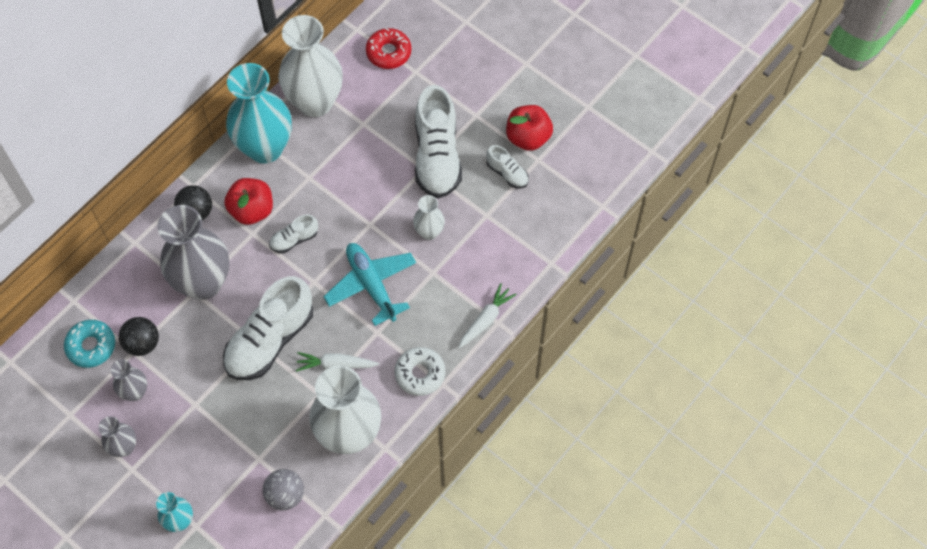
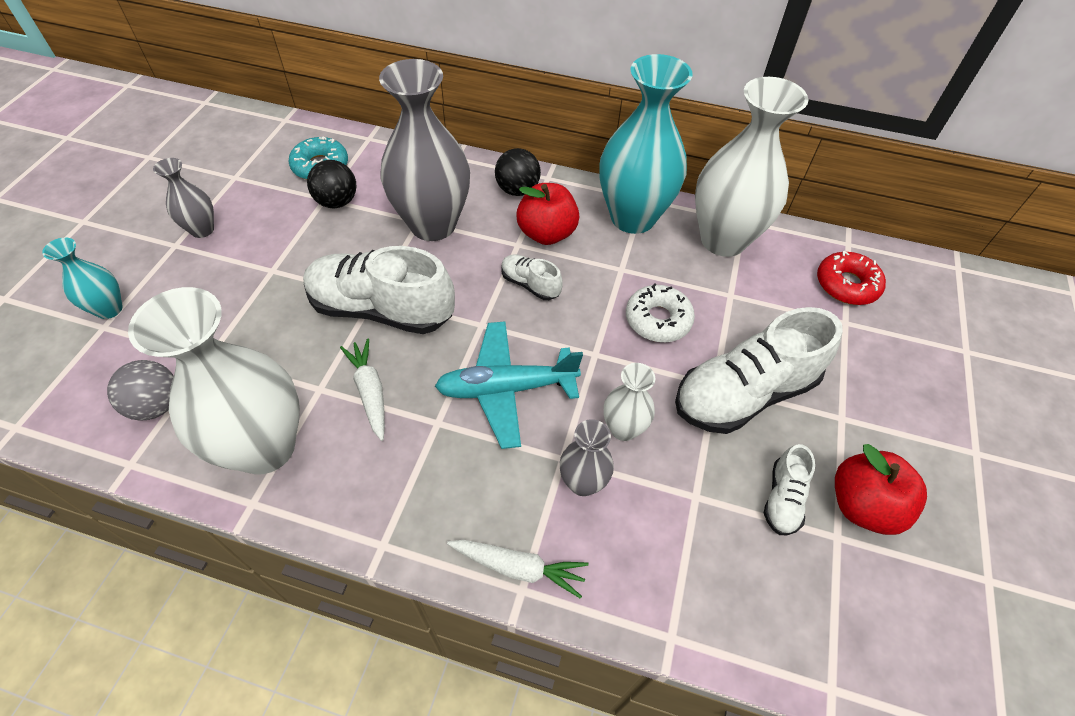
camera: 65 degrees right, 10 degrees down
(135, 392) = (274, 216): grey vase -> grey vase (583, 483)
(371, 285) = (506, 389): turquoise plane -> turquoise plane turned 135 degrees counterclockwise
(420, 374) = (389, 505): white donut -> white donut (658, 320)

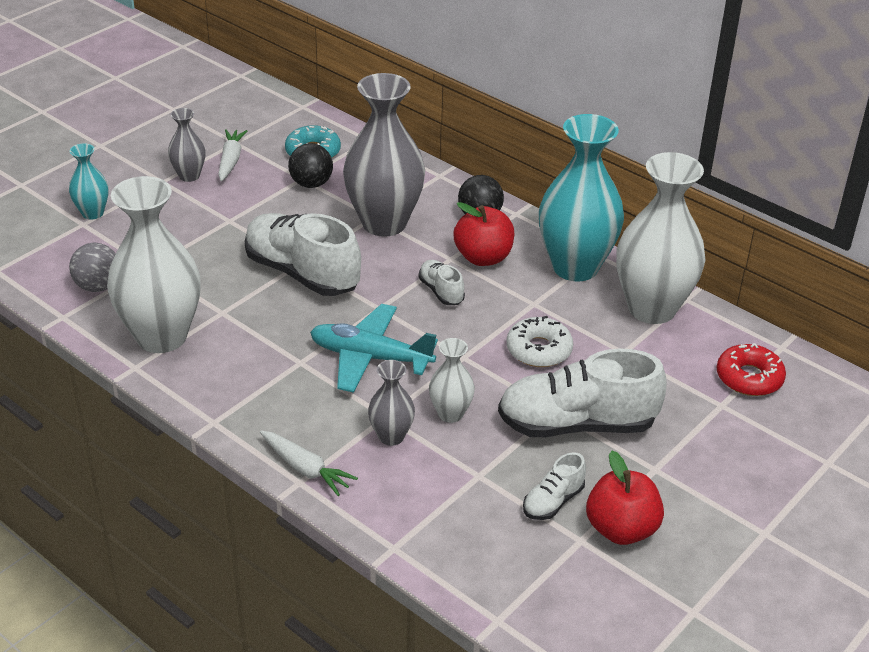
camera: 25 degrees right, 15 degrees down
(370, 392) = (260, 326): white carrot -> white carrot (230, 160)

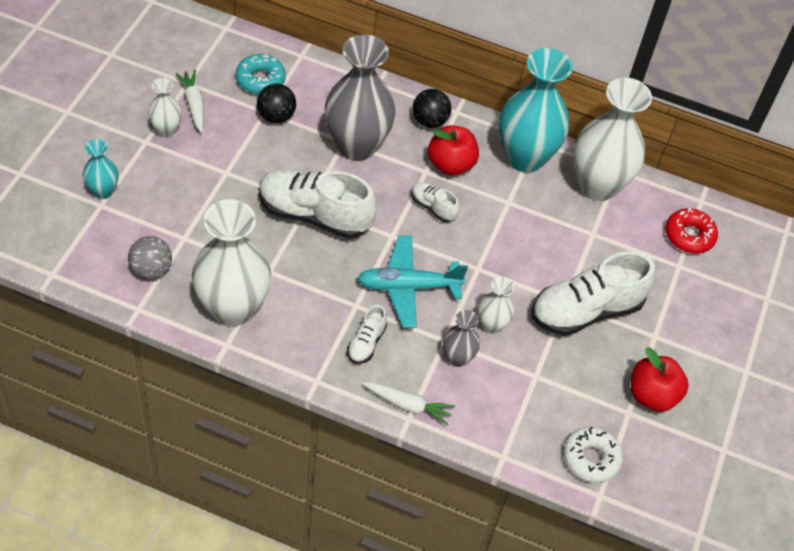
camera: 25 degrees left, 15 degrees up
(189, 176) = (166, 130): grey vase -> white vase
(539, 350) = (531, 247): white donut -> white donut (591, 458)
(553, 501) = (597, 384): white shoe -> white shoe (366, 343)

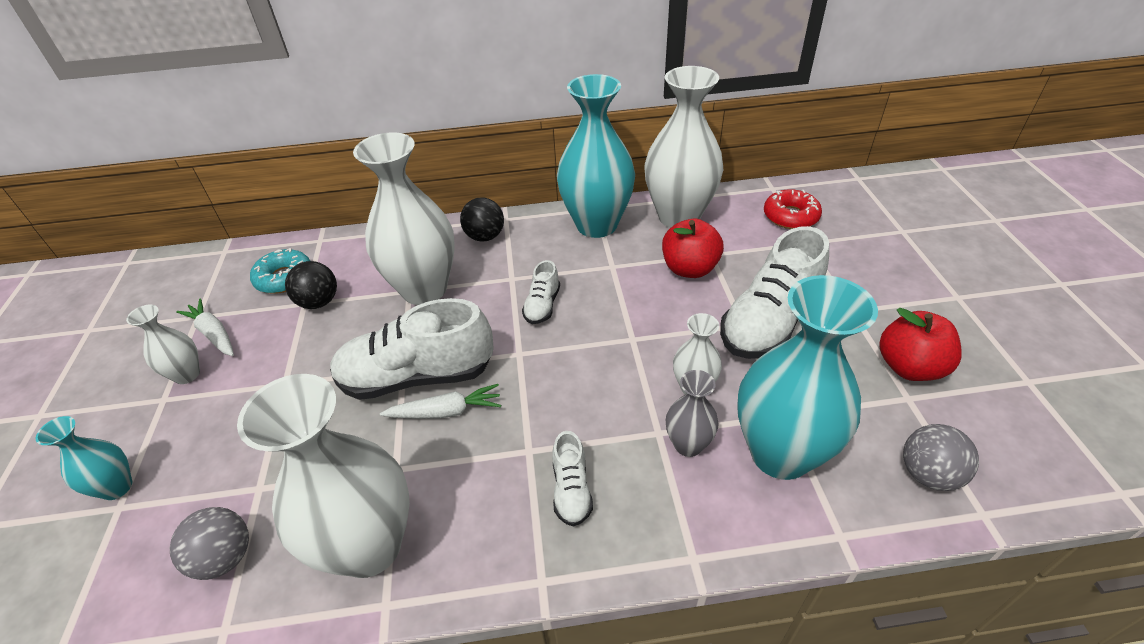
camera: 20 degrees left, 10 degrees down
(356, 146) = (424, 289): grey vase -> white vase
(408, 287) = (574, 397): turquoise plane -> none
(408, 405) = (678, 541): white carrot -> white carrot (446, 411)
(433, 207) = (542, 306): white shoe -> white shoe turned 90 degrees counterclockwise
(450, 164) = (532, 261): red apple -> red apple (689, 269)
(510, 395) = (780, 453): none -> turquoise vase
(591, 458) = (928, 474): white donut -> grey ball

